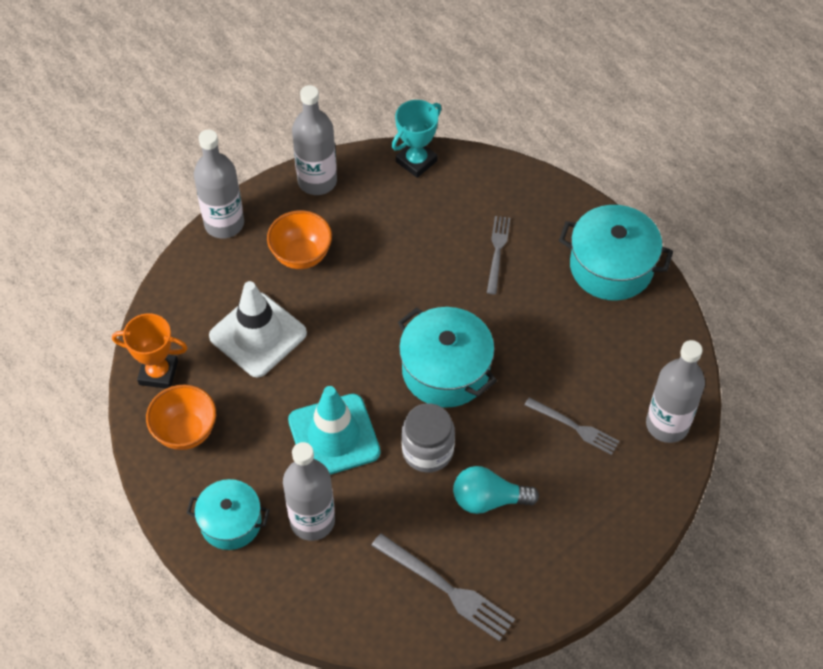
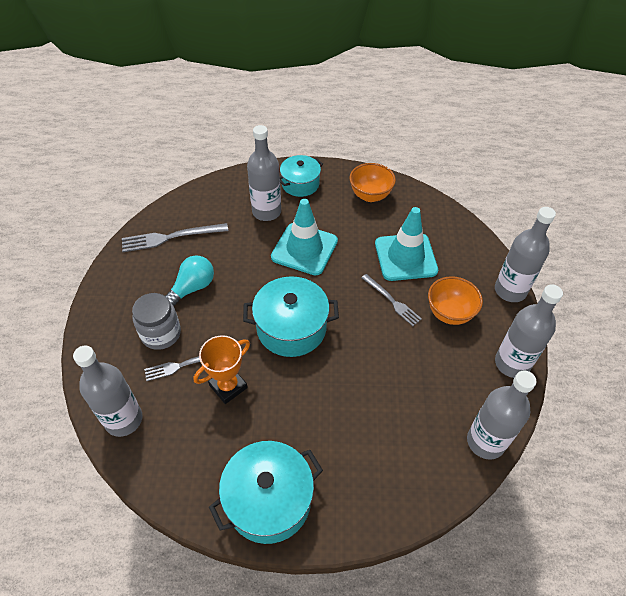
camera: 130 degrees right, 5 degrees down
(158, 373) = (418, 204): orange trophy -> orange trophy (228, 386)
(258, 335) = (405, 257): white traffic cone -> turquoise traffic cone
(416, 161) = (485, 441): turquoise trophy -> grey bottle
(427, 451) = (250, 282): grey jar -> grey jar (161, 333)
(497, 252) = (353, 430): grey fork -> grey fork (392, 301)

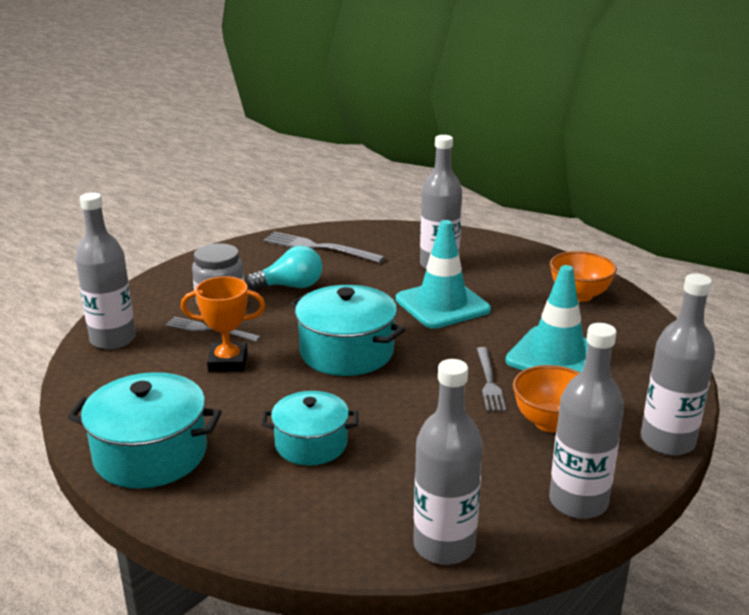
camera: 40 degrees right, 25 degrees down
(300, 184) = (505, 259): turquoise pot -> turquoise pot (311, 444)

